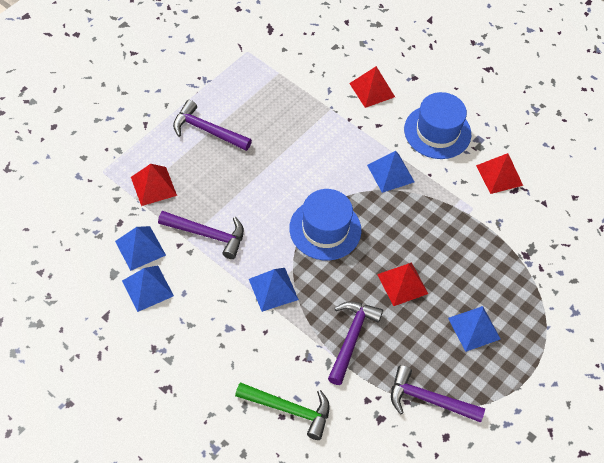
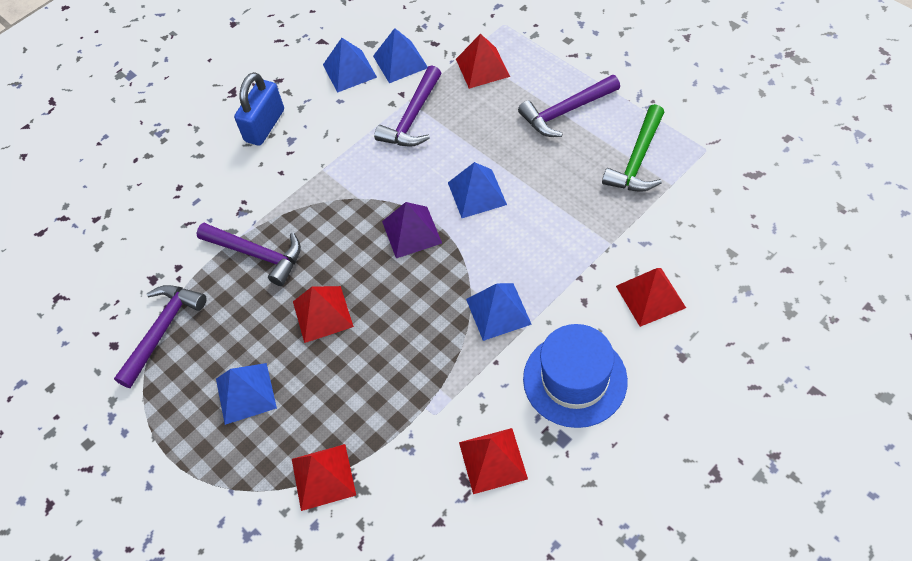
camera: 105 degrees right, 0 degrees up
(207, 130) = (566, 112): purple hammer -> purple hammer turned 150 degrees counterclockwise
(211, 352) = (265, 126): none -> blue padlock
(273, 289) = (333, 179): blue pyramid -> blue pyramid (477, 193)
(289, 409) = (184, 194): green hammer -> green hammer (637, 160)
(325, 229) = (411, 232): blue hat -> purple pyramid
(527, 270) = (323, 476): none -> red pyramid

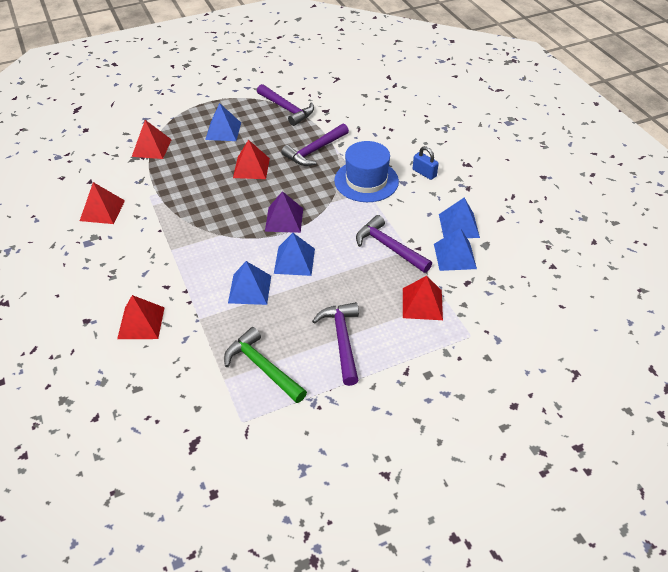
camera: 105 degrees right, 10 degrees down
(265, 126) = (424, 173): blue padlock -> blue padlock, size x0.63
(498, 311) = (192, 242): blue pyramid -> blue pyramid (249, 289)
(575, 379) = (117, 261): blue hat -> blue hat (366, 181)

